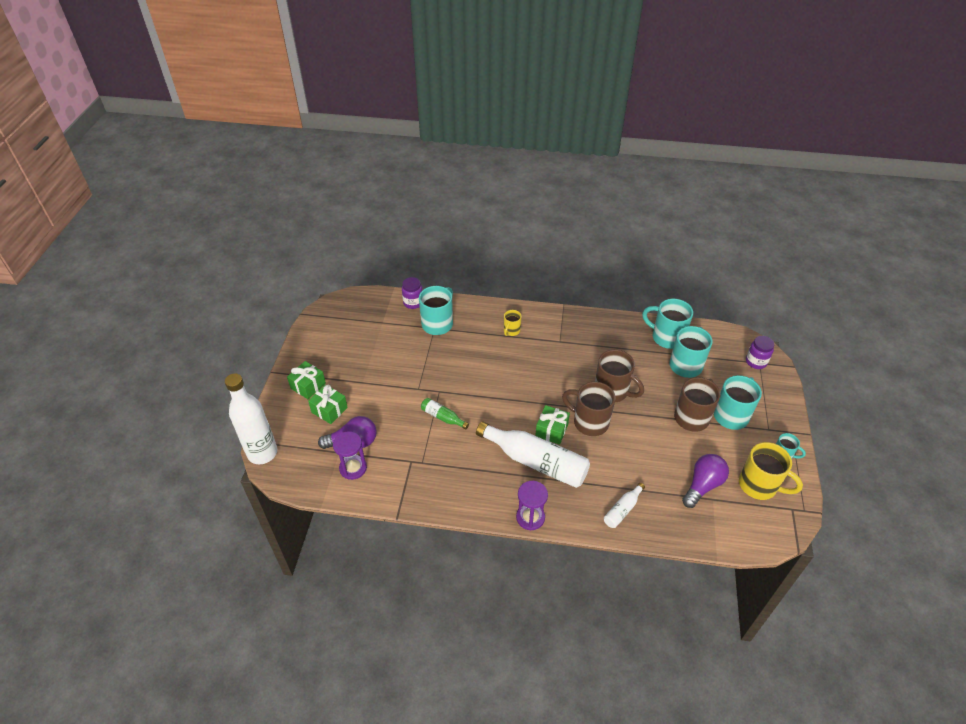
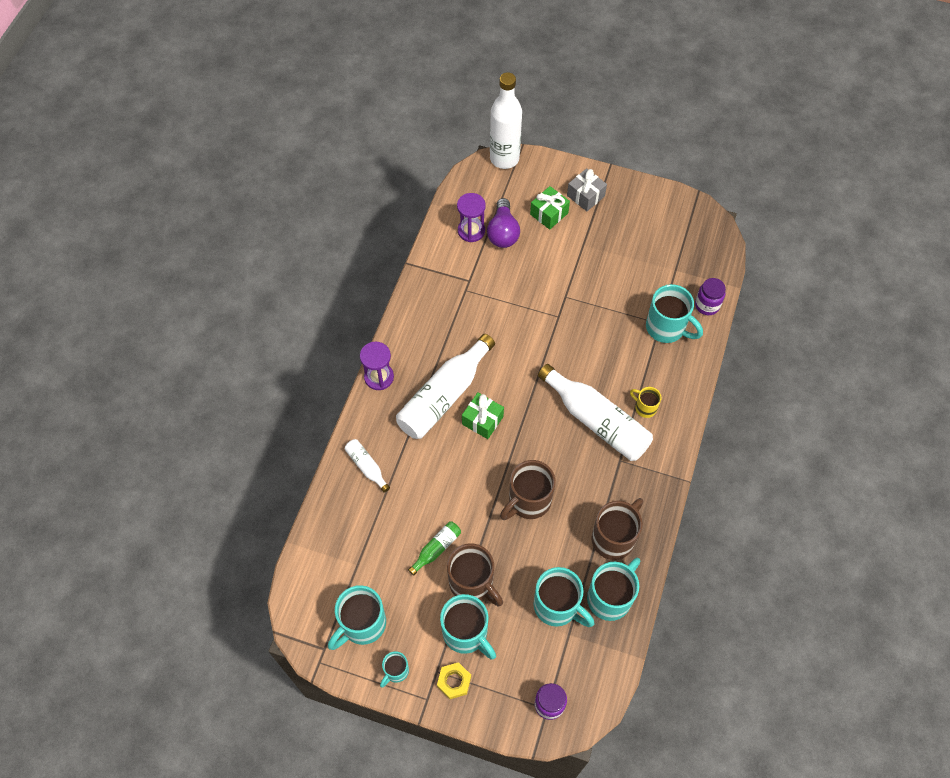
camera: 100 degrees right, 15 degrees up
(308, 386) = (585, 196): green gift -> grey gift
(443, 417) = (520, 315): green bottle -> green bottle (436, 549)
(530, 357) = (596, 420): none -> white bottle
(589, 422) = (486, 463): brown mug -> brown mug (614, 538)
(702, 485) = (376, 560): purple light bulb -> none
(759, 485) = (362, 624): yellow mug -> turquoise mug
(770, 417) = (454, 681): none -> yellow nut

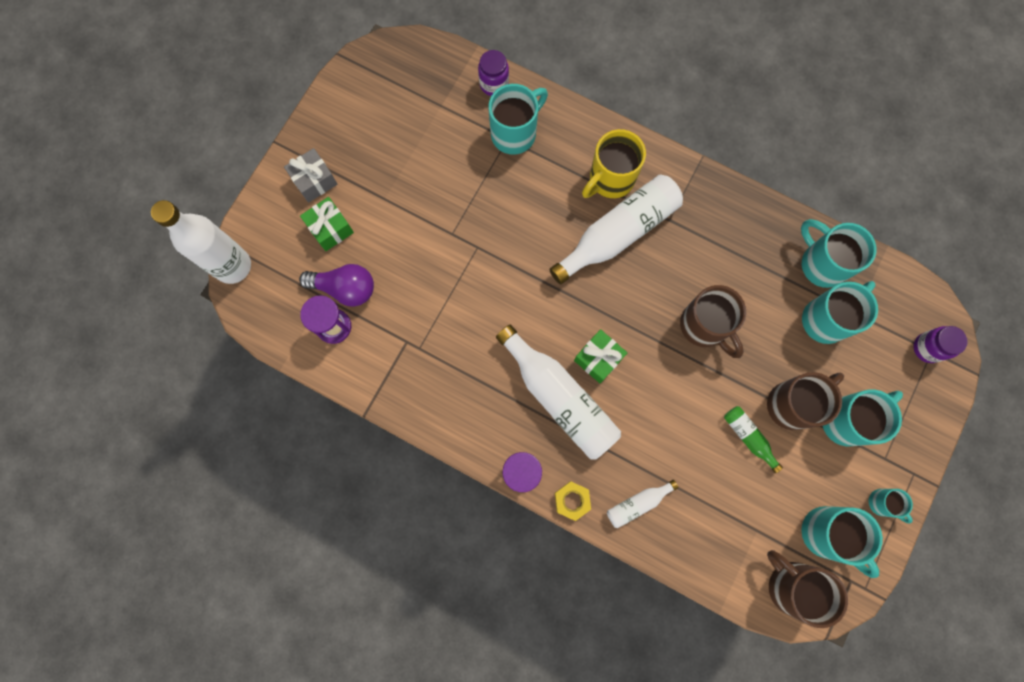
camera: 80 degrees left, 15 degrees up
(454, 681) = (897, 442): yellow nut -> yellow nut (572, 500)
(614, 538) = (757, 245): brown mug -> brown mug (791, 585)
(645, 407) = (610, 179): yellow mug -> yellow mug, size x1.87

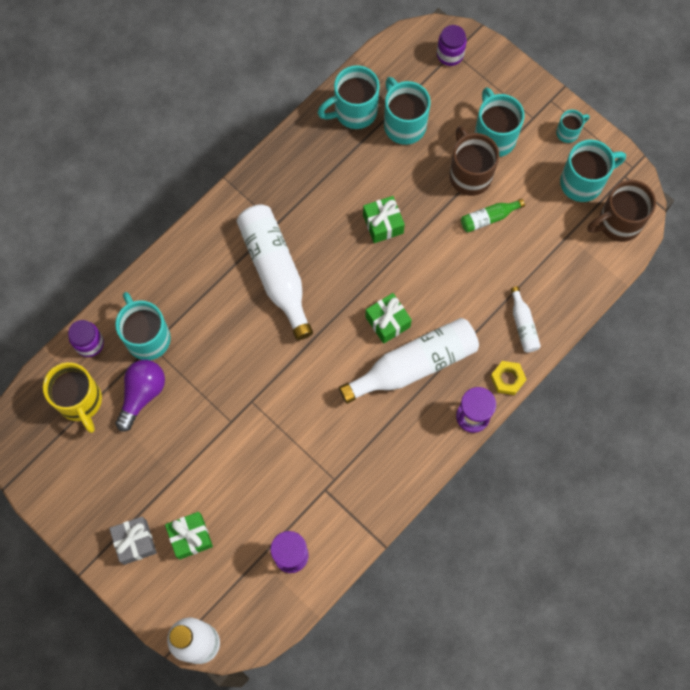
camera: 75 degrees left, 5 degrees down
(345, 288) = (256, 536): purple light bulb -> purple light bulb (142, 394)
(610, 179) = (221, 264): yellow mug -> yellow mug (80, 401)
(704, 326) = (383, 224): brown mug -> green gift

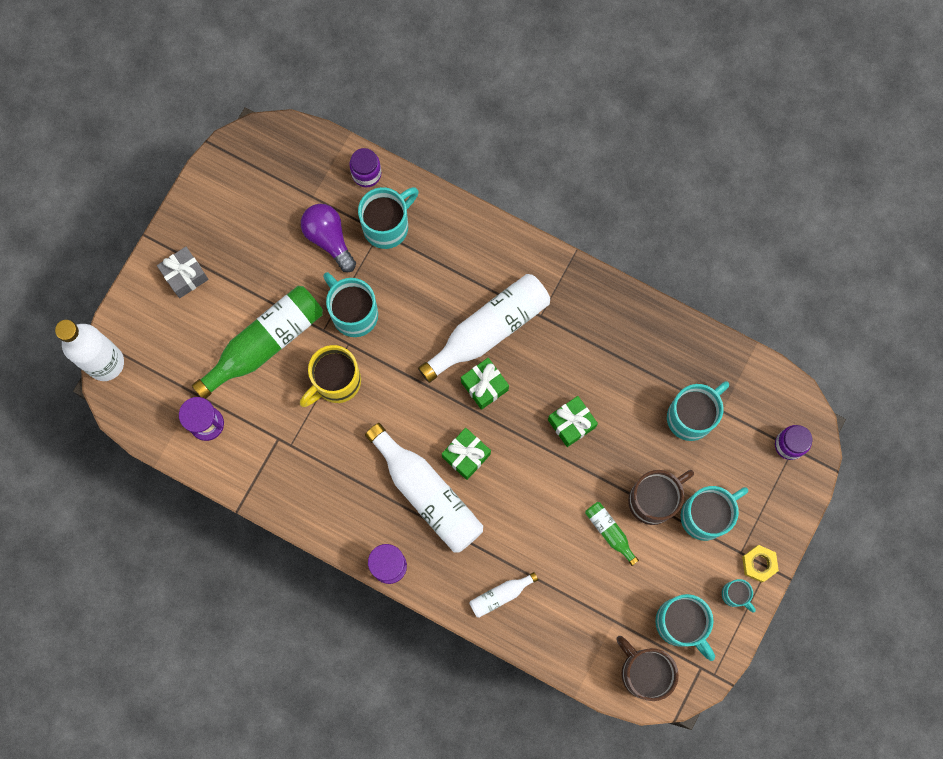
camera: 75 degrees right, 5 degrees up
(80, 401) = (307, 184): yellow mug -> yellow mug (336, 382)
(142, 394) = (329, 238): purple light bulb -> purple light bulb turned 135 degrees counterclockwise
(190, 537) = (202, 325): green gift -> green gift (484, 386)
(227, 480) = (265, 343): none -> green bottle
(354, 112) = (690, 360): turquoise mug -> turquoise mug (353, 313)
(507, 379) = (437, 592): yellow nut -> yellow nut (759, 564)

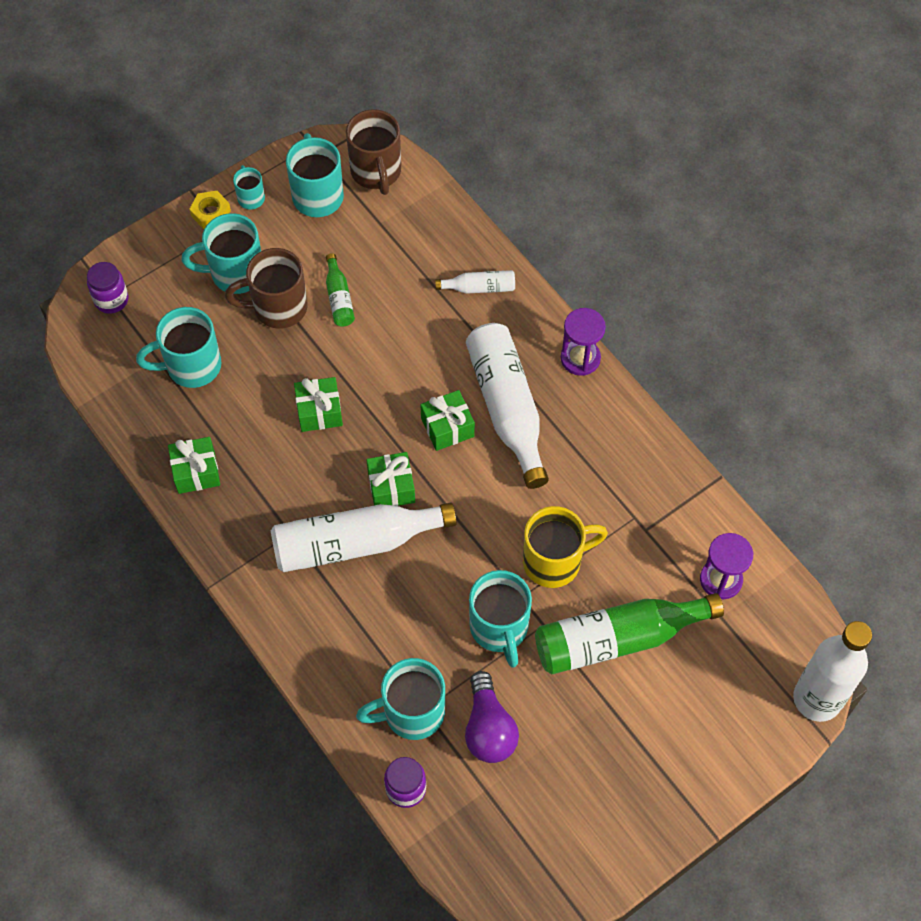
camera: 155 degrees left, 15 degrees down
(185, 276) = (683, 761): grey gift -> none
(636, 331) = (196, 472): none -> green gift

